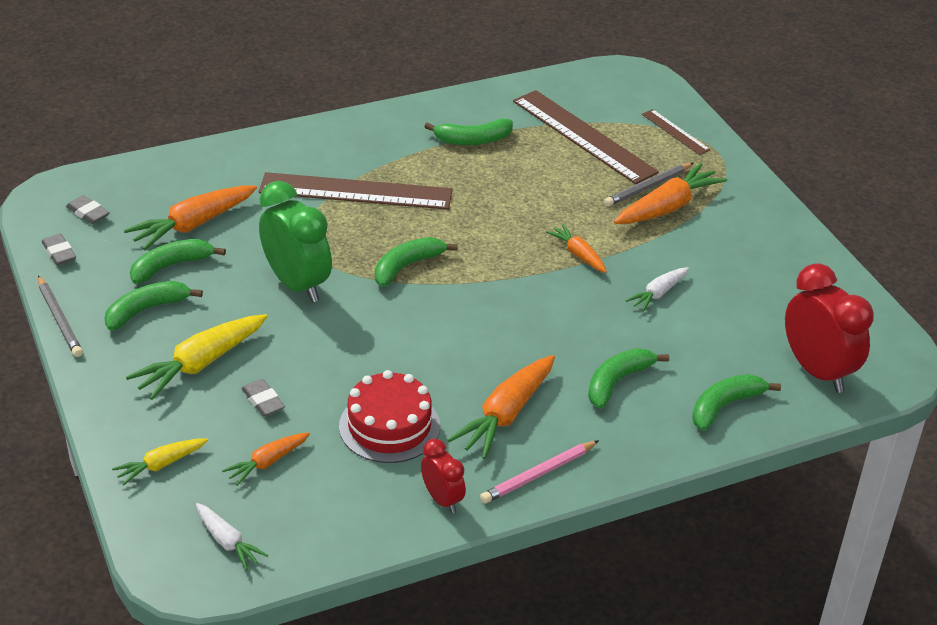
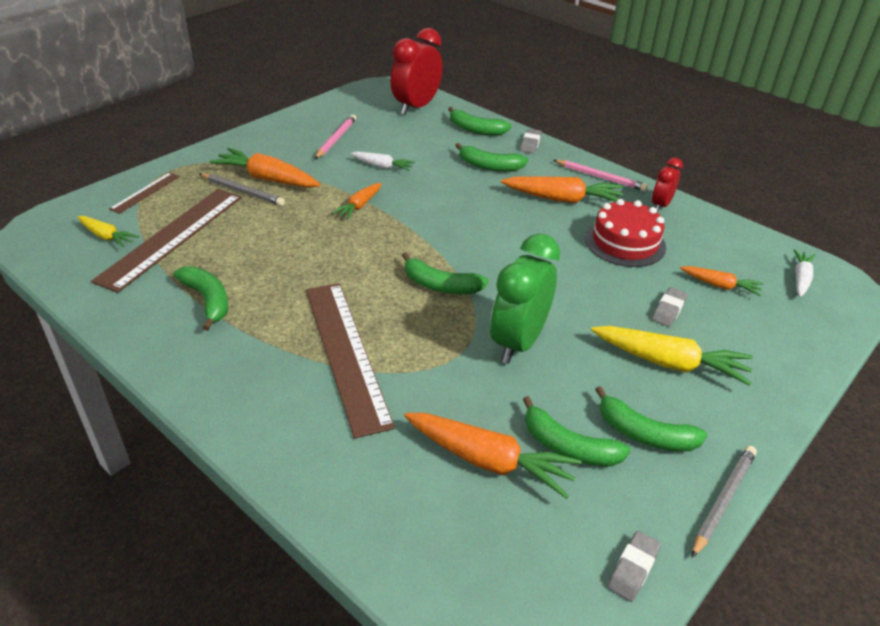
camera: 115 degrees left, 0 degrees up
(88, 213) = (541, 584): grey eraser -> grey eraser (530, 144)
(161, 465) = (787, 338): yellow carrot -> yellow carrot (106, 236)
(745, 276) = (336, 139): none -> pink pencil

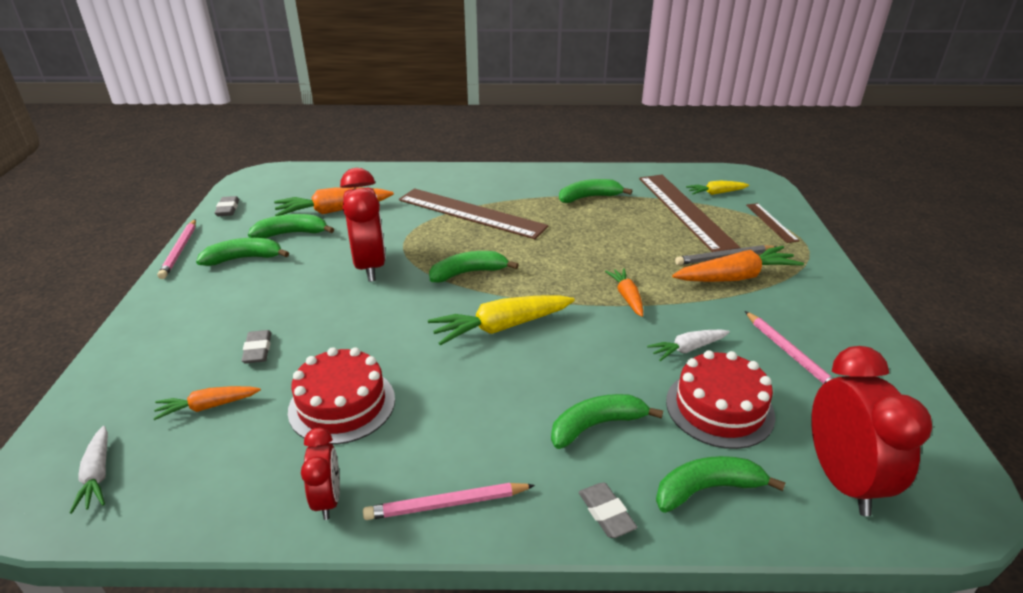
camera: 140 degrees right, 5 degrees down
(208, 300) = (589, 197): green banana -> green banana turned 150 degrees clockwise
(418, 143) = (719, 408): none -> red cake
(518, 342) = (370, 266): green clock -> red clock
(563, 199) = (459, 426): orange carrot -> none
(669, 363) = (241, 307): yellow carrot -> yellow carrot (501, 327)
(723, 500) = (180, 251): grey pencil -> pink pencil

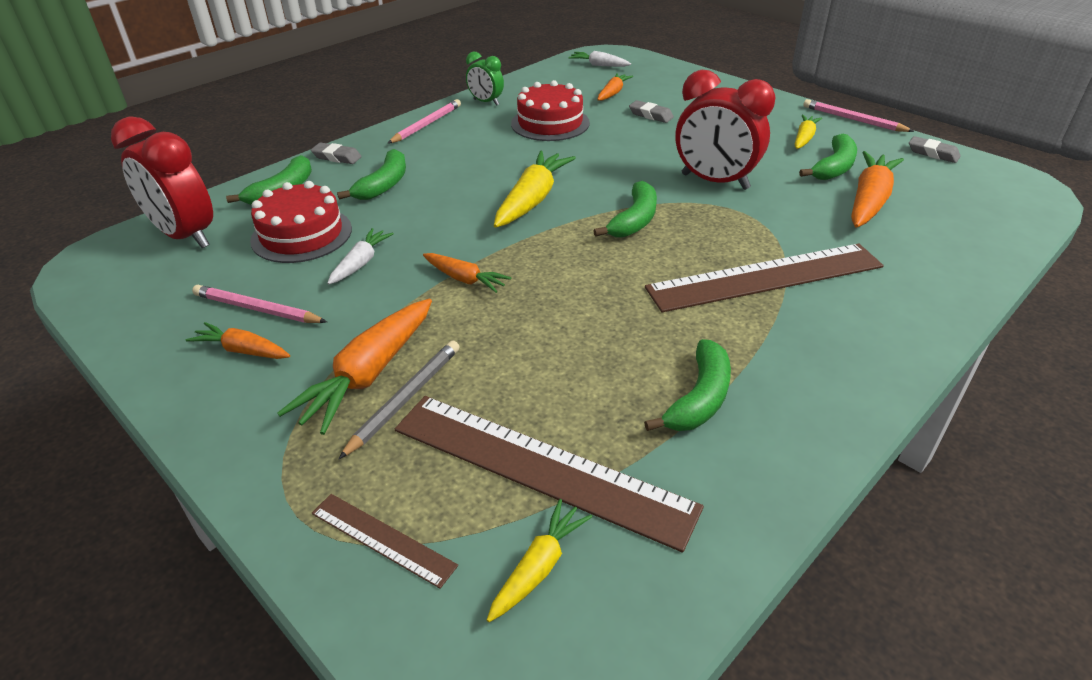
camera: 135 degrees right, 5 degrees up
(244, 258) = (804, 138): green banana -> yellow carrot
(328, 499) = (486, 102): red clock -> green clock
(811, 329) = (243, 350): none -> orange carrot

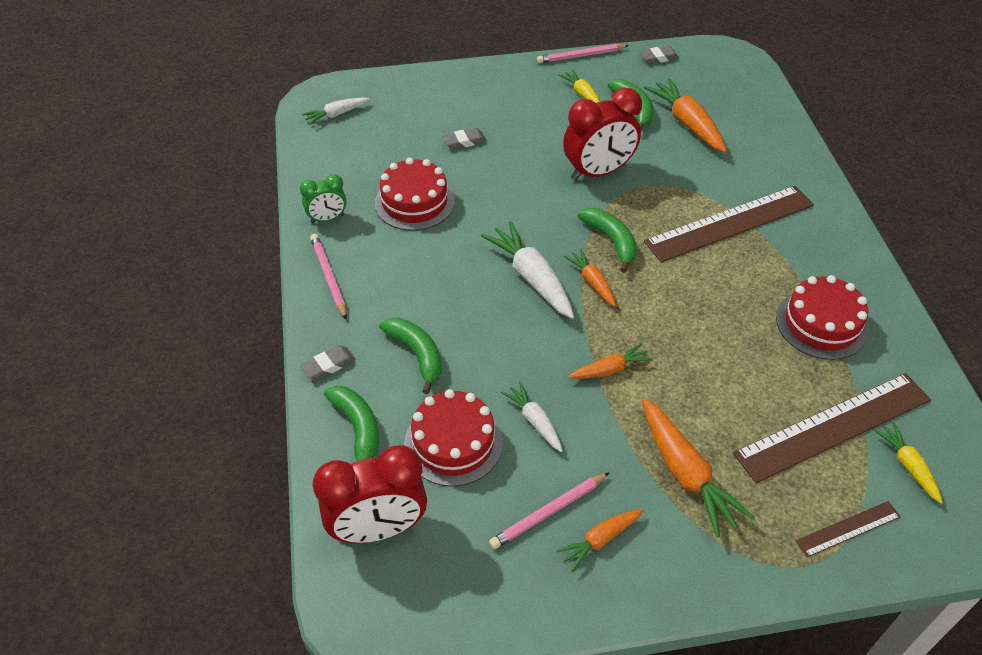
camera: 55 degrees left, 10 degrees up
(405, 399) = (726, 464): grey pencil -> none
(532, 200) = (531, 277): yellow carrot -> white carrot
(613, 93) = (401, 138): orange carrot -> orange carrot (592, 282)
(699, 398) = (821, 324): green banana -> red cake
(765, 277) = (729, 223): brown ruler -> brown ruler turned 45 degrees clockwise

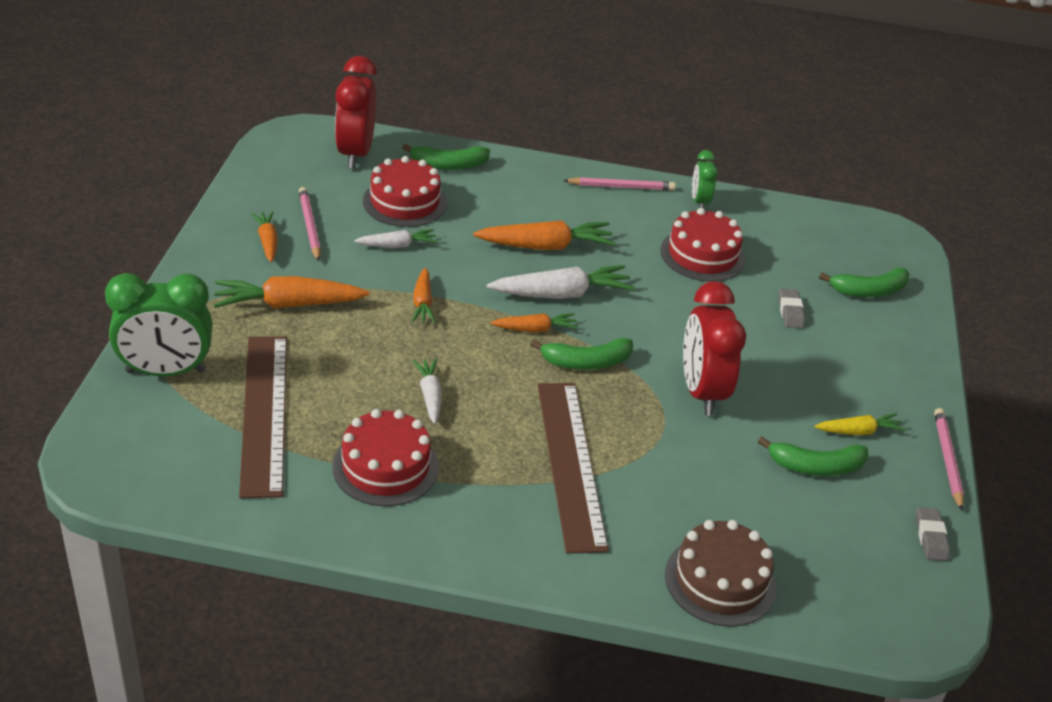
camera: 105 degrees right, 10 degrees down
(328, 365) = (520, 166): grey eraser -> none
(336, 114) = (863, 241): white carrot -> white carrot (430, 395)
(417, 354) = (505, 208): green banana -> green banana (869, 291)
(687, 123) = (771, 505): orange carrot -> orange carrot (545, 246)
(772, 135) = (720, 581): none -> brown cake
(848, 529) = (166, 371): brown ruler -> green clock
(908, 466) = (188, 441): yellow carrot -> none

